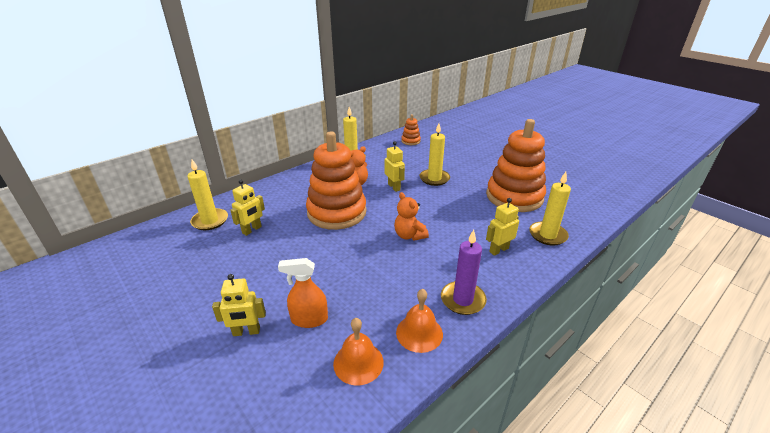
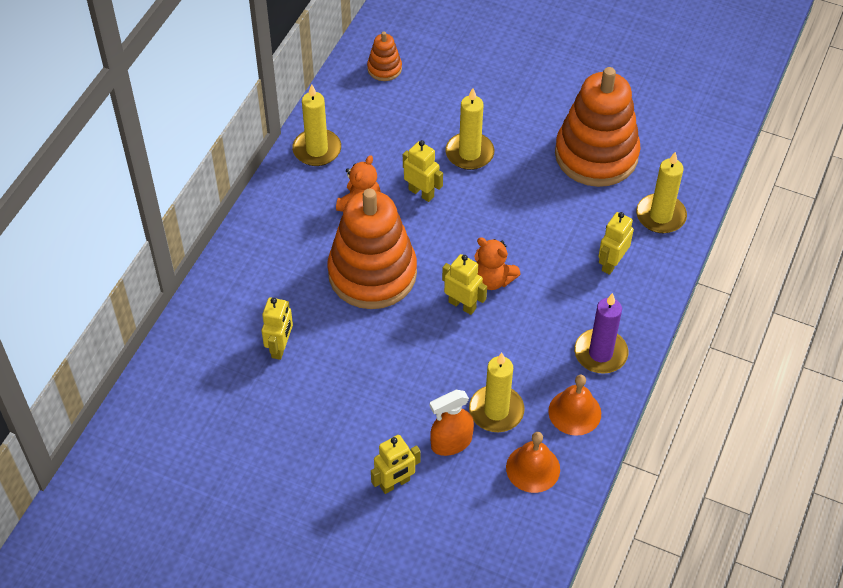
camera: 25 degrees left, 20 degrees up
(210, 221) = (207, 354): yellow candle -> yellow candle (496, 411)
(380, 242) = (462, 305): none -> yellow robot

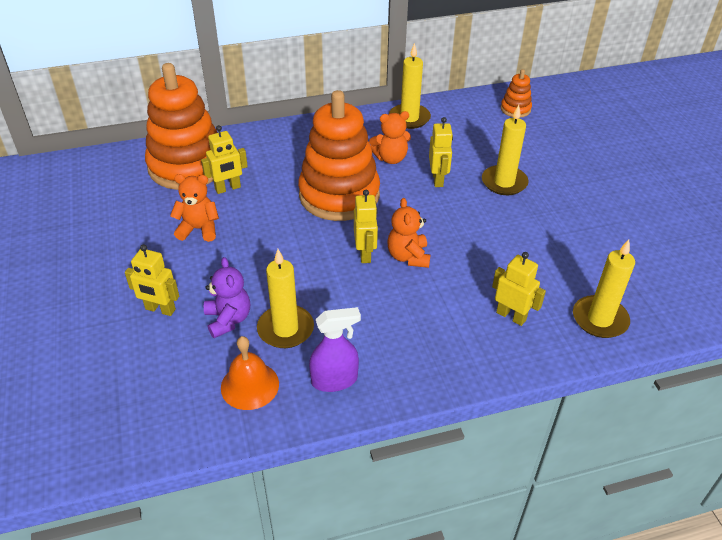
camera: 50 degrees right, 10 degrees down
(317, 401) = (199, 229): none -> orange teddy bear
(451, 443) = (228, 320): orange spray bottle -> purple teddy bear
(574, 412) = (334, 380): orange bell -> purple spray bottle
(596, 155) = (600, 246): orange stacking toy -> orange stacking toy (187, 166)
(600, 353) = (413, 362): purple candle -> none
(611, 263) = (511, 316): yellow robot -> yellow robot turned 45 degrees clockwise

